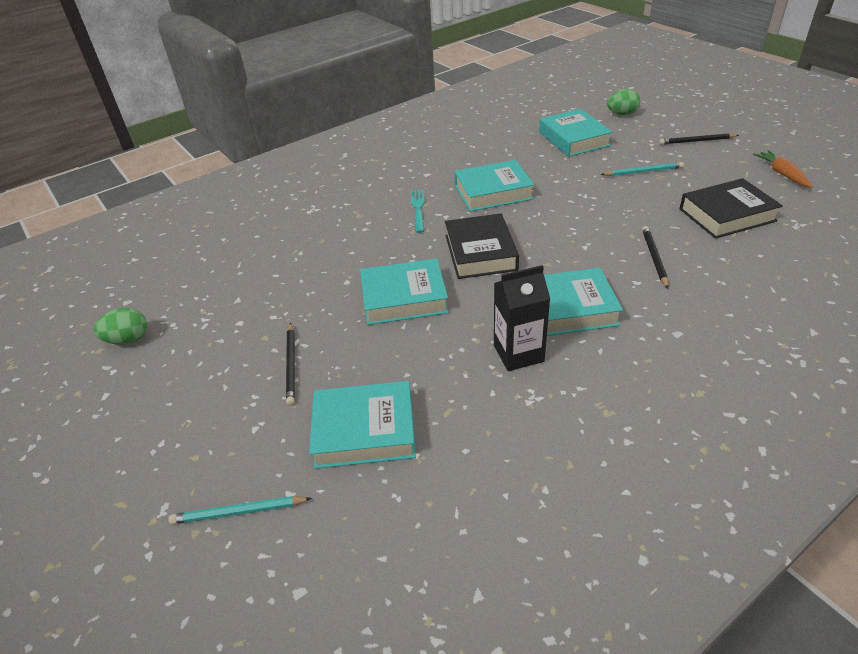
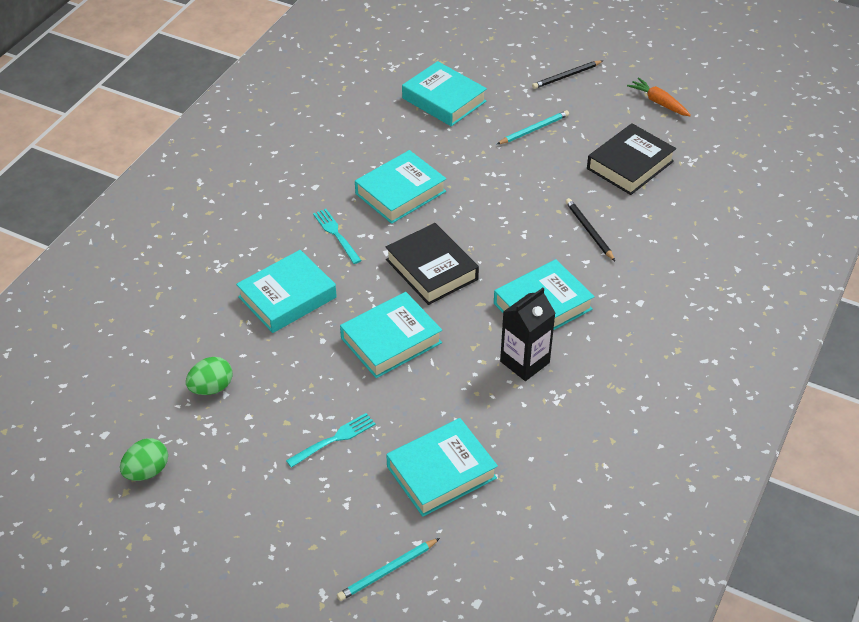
camera: 30 degrees left, 5 degrees up
(291, 365) = (334, 439): black pencil -> turquoise fork
(344, 243) = (287, 297): none -> turquoise book
(622, 114) = (476, 52): green egg -> green egg (211, 388)

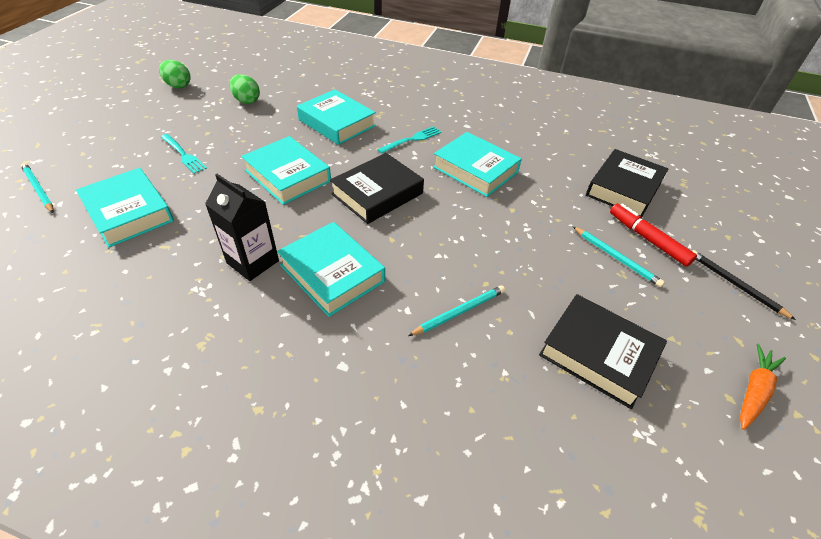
camera: 80 degrees right, 0 degrees up
(444, 100) = (624, 189): turquoise book -> black book
(513, 105) = (647, 239): none -> red marker
(589, 231) = (459, 312): black pencil -> turquoise pencil

